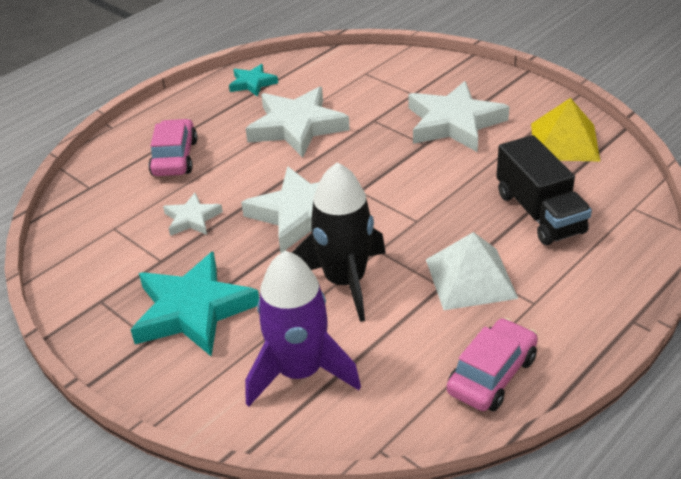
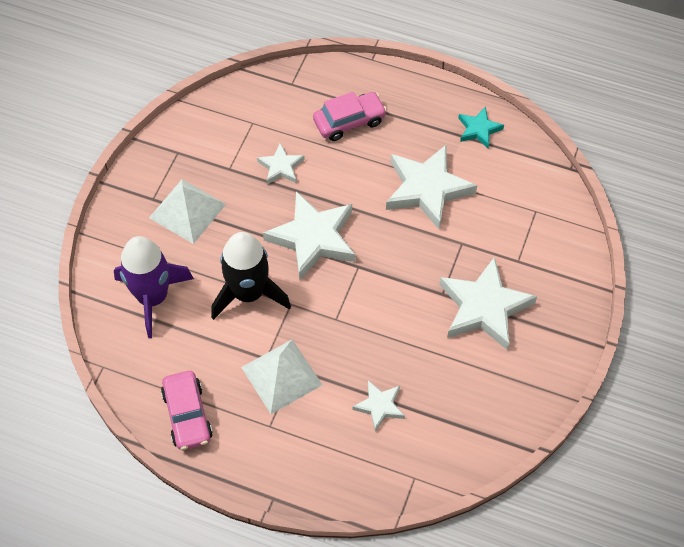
camera: 65 degrees right, 20 degrees up
(193, 310) = (187, 211): turquoise star -> white pyramid
(492, 375) = (187, 415): pink car -> pink car turned 60 degrees clockwise
(539, 213) = (379, 406): black truck -> white star
(564, 142) = (492, 404): yellow pyramid -> none

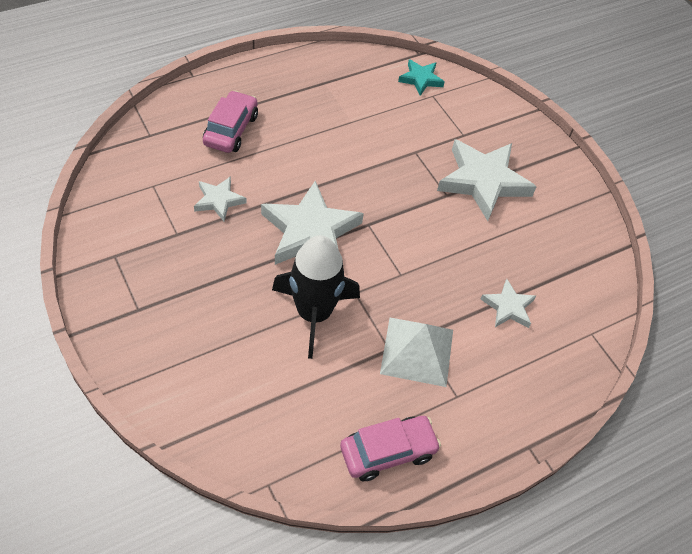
camera: 55 degrees left, 5 degrees down
(152, 297) = (239, 387): purple rocket -> none
(187, 211) = (182, 294): white pyramid -> none
(187, 415) = (388, 452): pink car -> pink car turned 45 degrees counterclockwise
(427, 189) = (347, 134): white star -> none
(478, 129) = (330, 71): turquoise star -> turquoise star (420, 79)

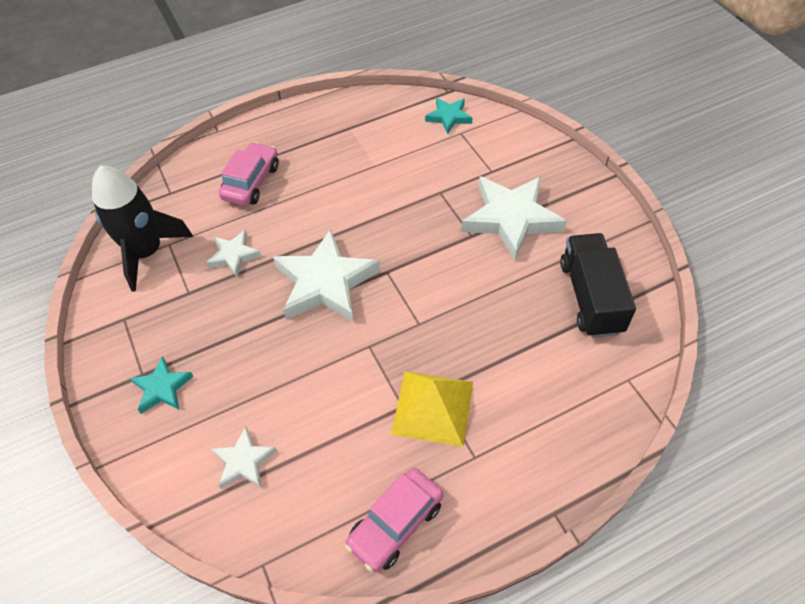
camera: 10 degrees right, 0 degrees up
(159, 323) = (162, 388): none -> turquoise star
(313, 313) = (323, 370): black rocket -> black rocket (146, 252)
(388, 452) = (395, 523): pink car -> pink car turned 150 degrees clockwise
(417, 351) = (432, 407): white pyramid -> yellow pyramid
(508, 307) = (535, 354): white star -> white star (244, 461)
(557, 258) = (590, 297): none -> black truck

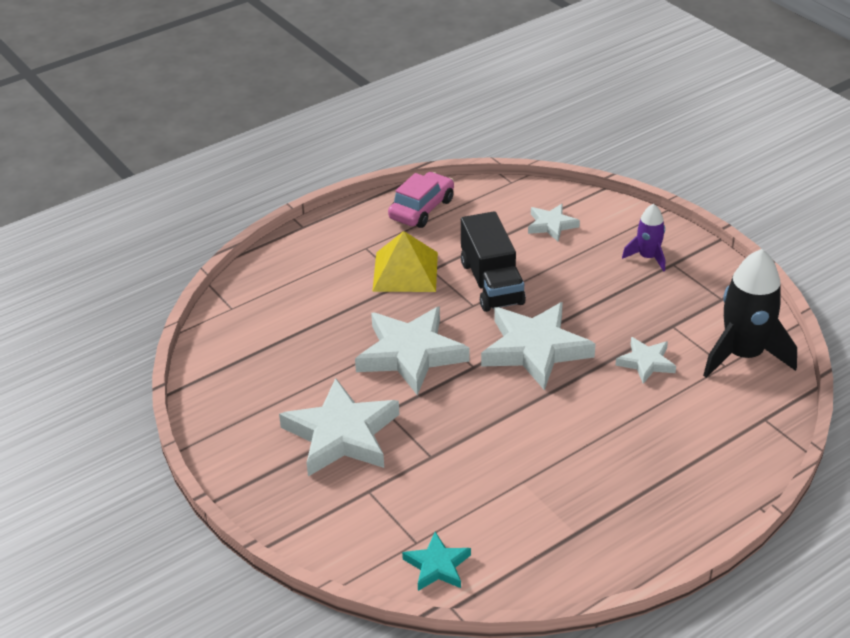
camera: 170 degrees right, 15 degrees down
(162, 388) = (648, 257): turquoise star -> purple rocket
(251, 182) = (671, 442): pink car -> none
(442, 293) = (411, 354): none -> white star
(590, 297) = (258, 367): black truck -> black truck (491, 283)

